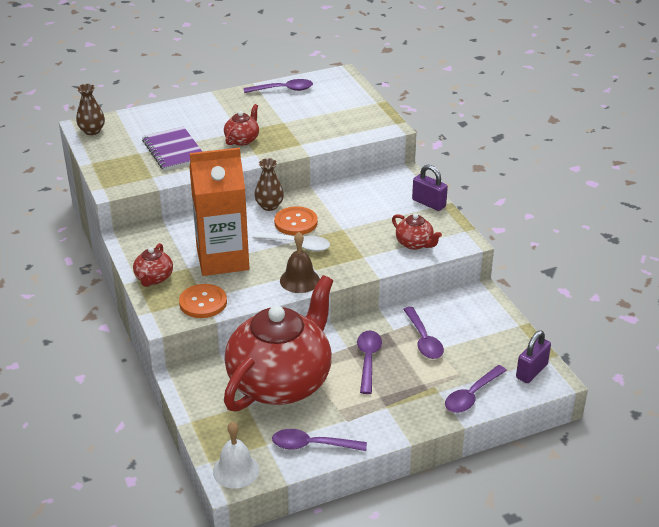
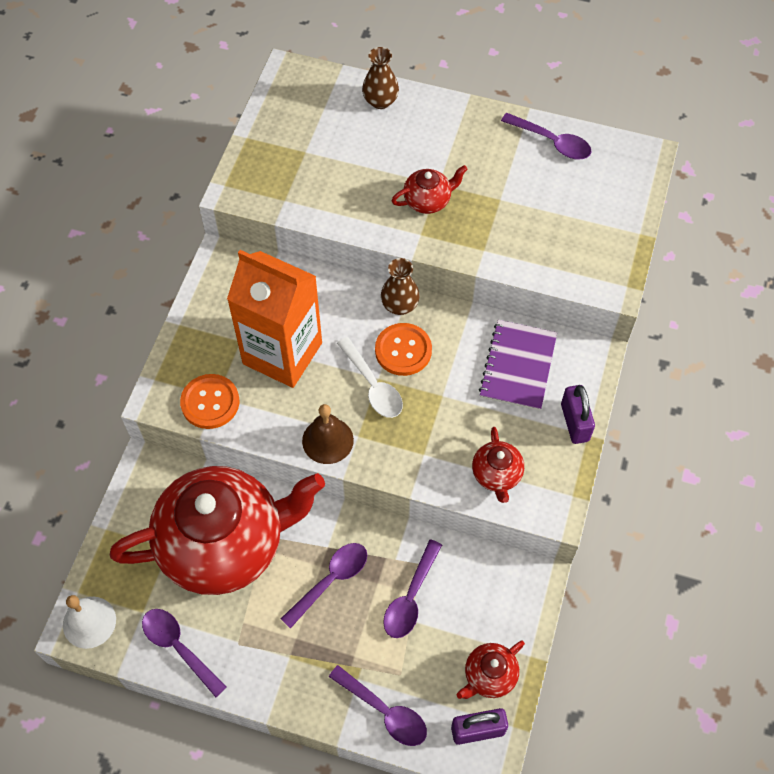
camera: 40 degrees right, 25 degrees up
(92, 131) = (290, 85): brown vase -> brown vase (380, 101)
(154, 278) = (196, 334): red teapot -> red teapot (489, 676)
(174, 150) = (342, 171): purple notebook -> purple notebook (518, 366)
(472, 395) = (384, 711): purple spoon -> purple spoon turned 135 degrees counterclockwise

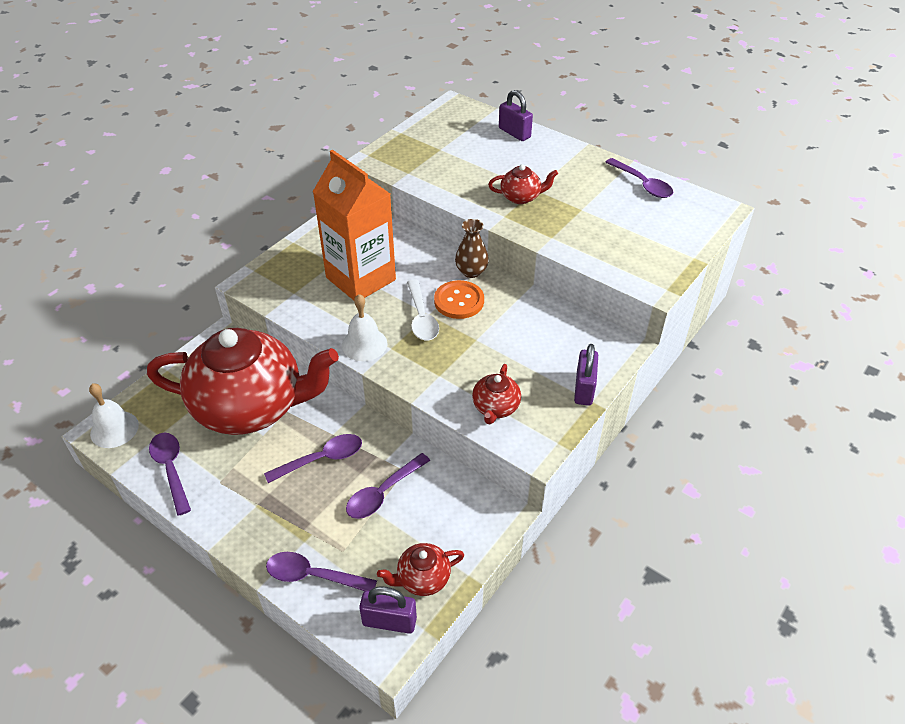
camera: 20 degrees right, 15 degrees down
(210, 402) = (286, 295): orange button -> none
(327, 440) = (364, 344): brown bell -> white bell
(380, 101) = (514, 133): brown vase -> purple padlock
(384, 711) = (313, 576): purple spoon -> purple spoon turned 135 degrees clockwise
(518, 366) = (551, 336): purple notebook -> none

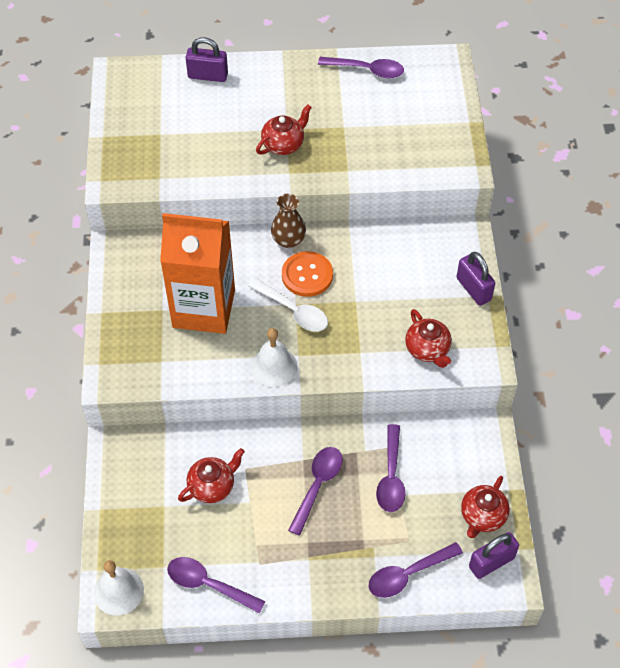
camera: 40 degrees left, 10 degrees up
(251, 406) = (212, 486): red teapot -> red teapot, size x0.40

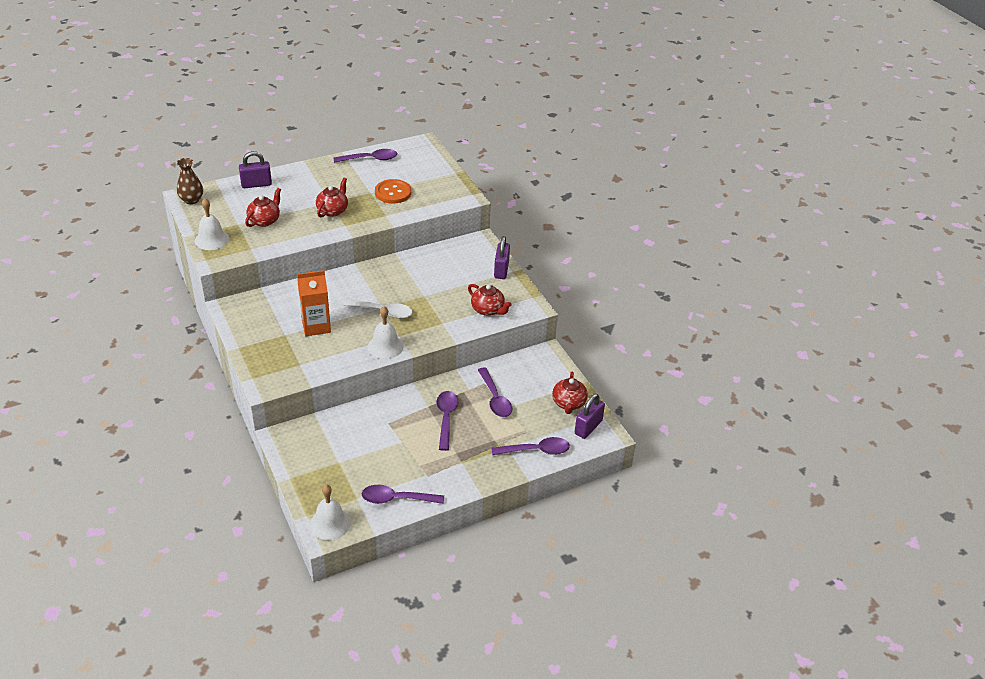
camera: 25 degrees left, 15 degrees down
(120, 151) = (212, 239): none -> white bell
(204, 308) = (316, 326): orange carton -> orange carton, size x0.61
(212, 486) = (369, 440): red teapot -> red teapot (265, 220)
(288, 240) = (358, 273): brown vase -> brown vase (191, 200)
(307, 275) = (382, 289): orange button -> orange button (393, 192)
(408, 574) = (536, 450): purple spoon -> purple spoon turned 135 degrees counterclockwise
(473, 289) = (501, 270): purple padlock -> purple padlock turned 60 degrees clockwise

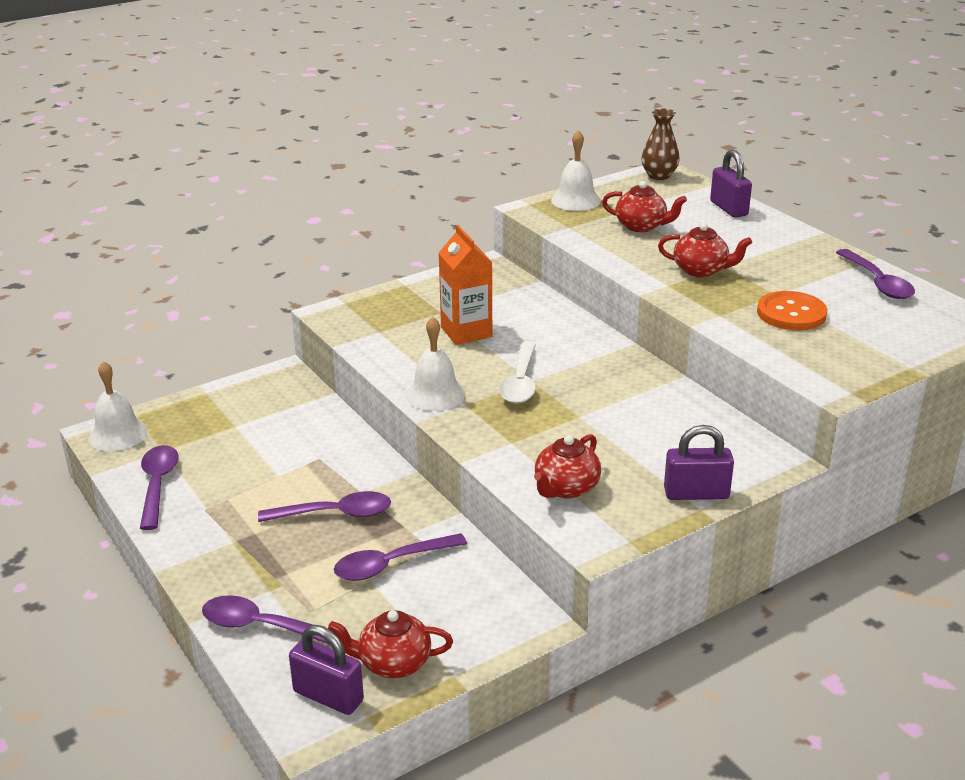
camera: 85 degrees right, 10 degrees down
(536, 450) = (262, 626): purple spoon -> purple spoon turned 120 degrees clockwise

